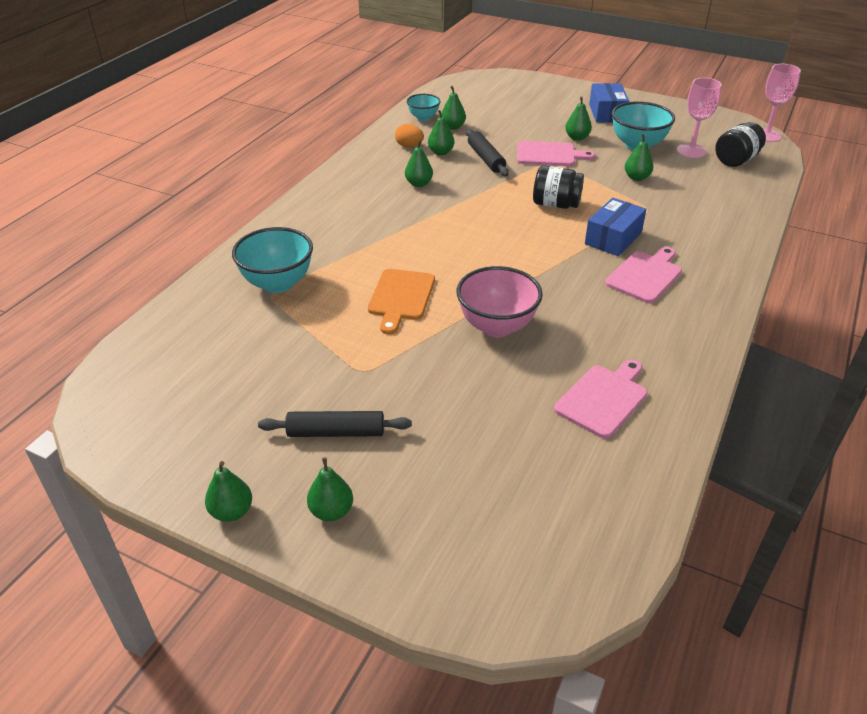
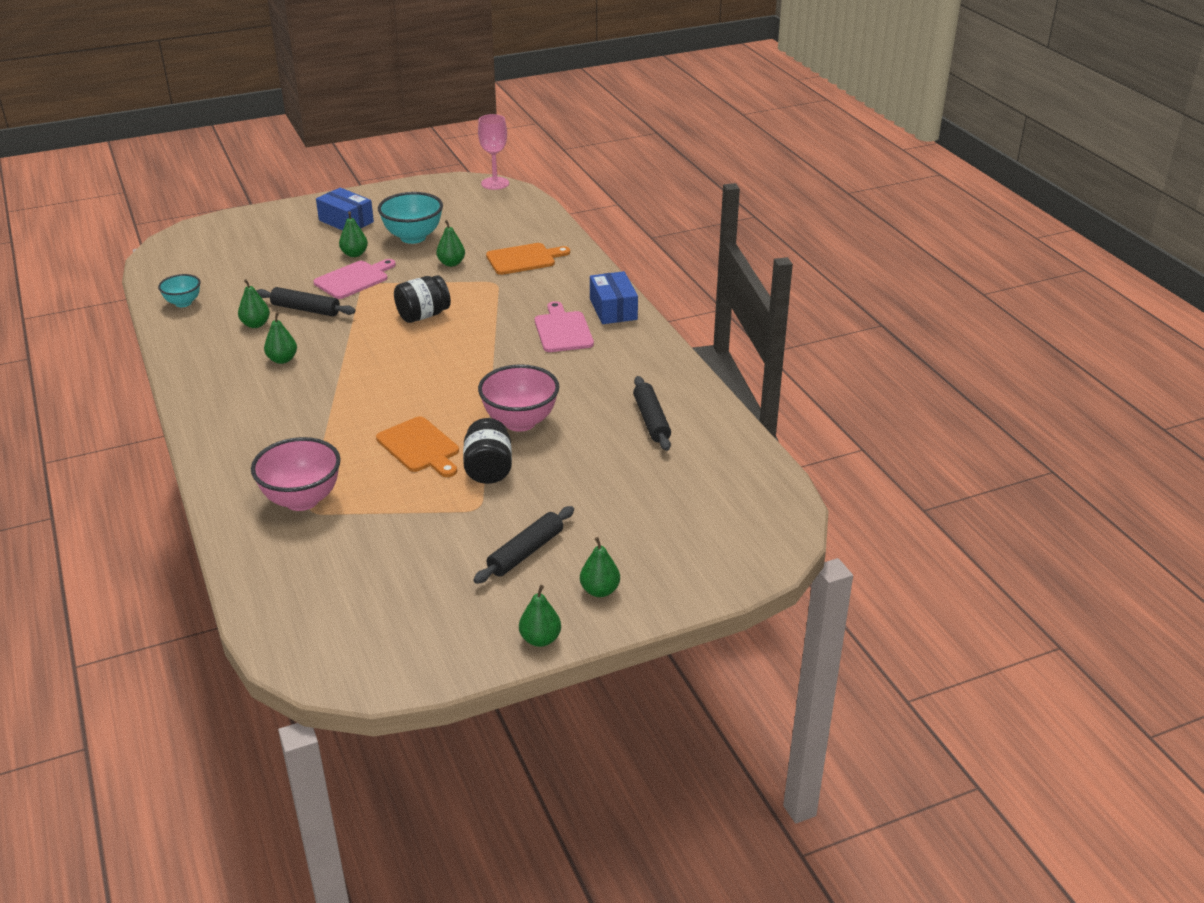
camera: 50 degrees left, 5 degrees down
(278, 283) = (302, 500): turquoise bowl -> pink bowl
(409, 146) = (215, 334): orange egg -> none
(453, 127) = (227, 297): green pear -> none
(603, 398) = (651, 420): pink cutting board -> black rolling pin
(613, 238) = (503, 317): blue box -> blue box (613, 309)
(691, 151) = (459, 222): pink goblet -> none
(701, 203) = (524, 259): none -> orange cutting board
(736, 160) = (501, 214): black jar -> black jar (488, 469)

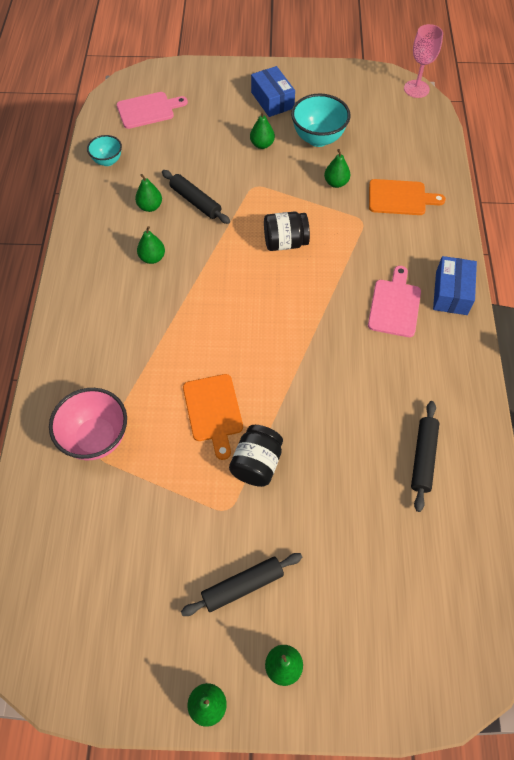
camera: 25 degrees right, 25 degrees up
(354, 279) = (248, 176): pink cutting board -> pink cutting board (148, 110)
(520, 422) = (308, 413): pink bowl -> none

